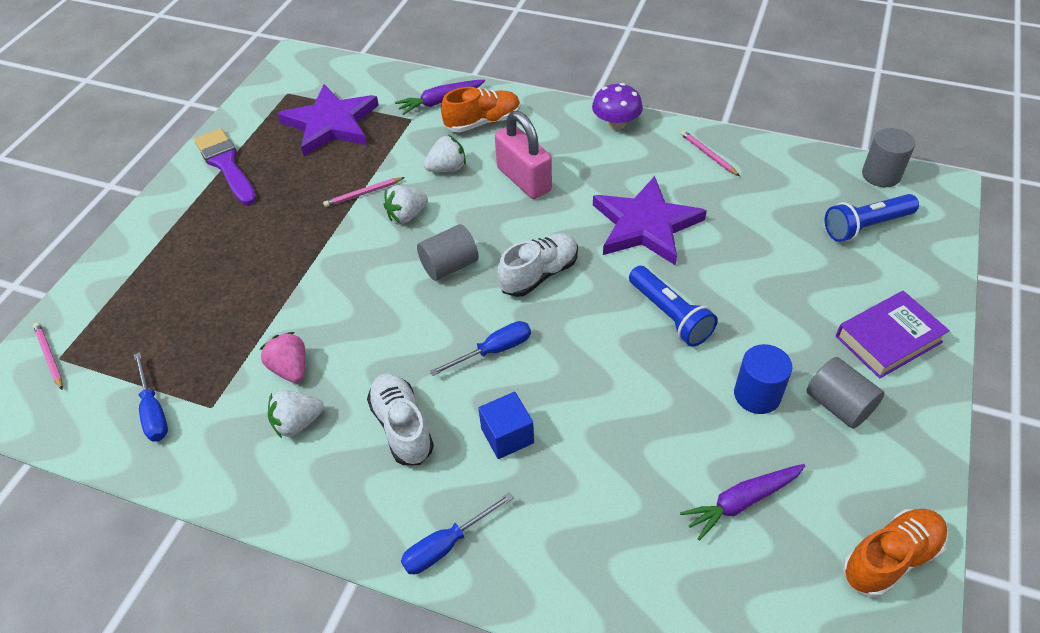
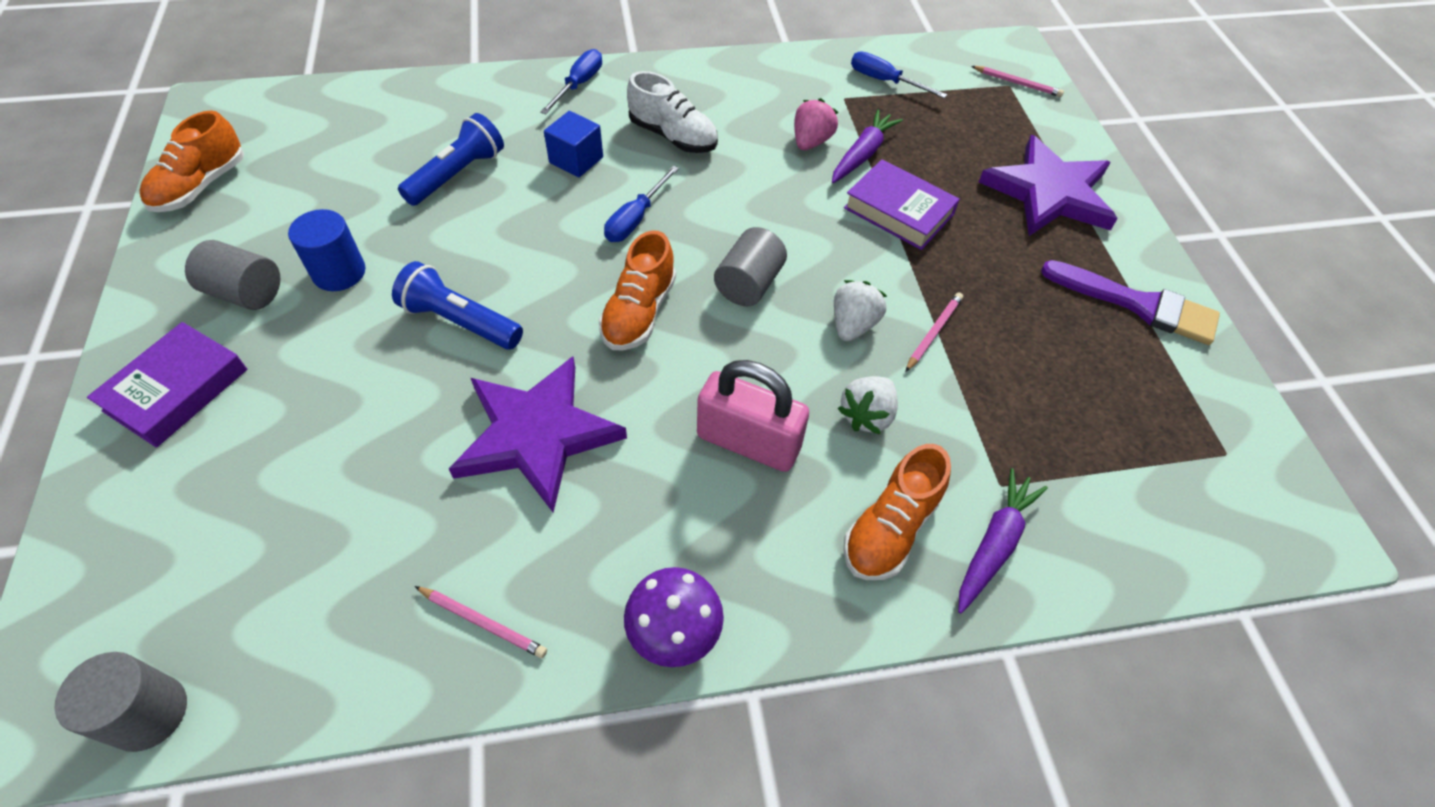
camera: 145 degrees right, 5 degrees up
(290, 368) = (811, 142): pink strawberry -> pink strawberry turned 90 degrees counterclockwise
(293, 278) = (898, 211): none -> purple book
(297, 423) = (762, 111): white strawberry -> none
(331, 124) = (1097, 424): purple star -> purple star (1049, 193)
(539, 274) = (639, 312): white shoe -> orange shoe
(741, 502) = (341, 182): purple carrot -> purple carrot (862, 154)
(866, 226) = (190, 570): blue flashlight -> blue flashlight (457, 175)

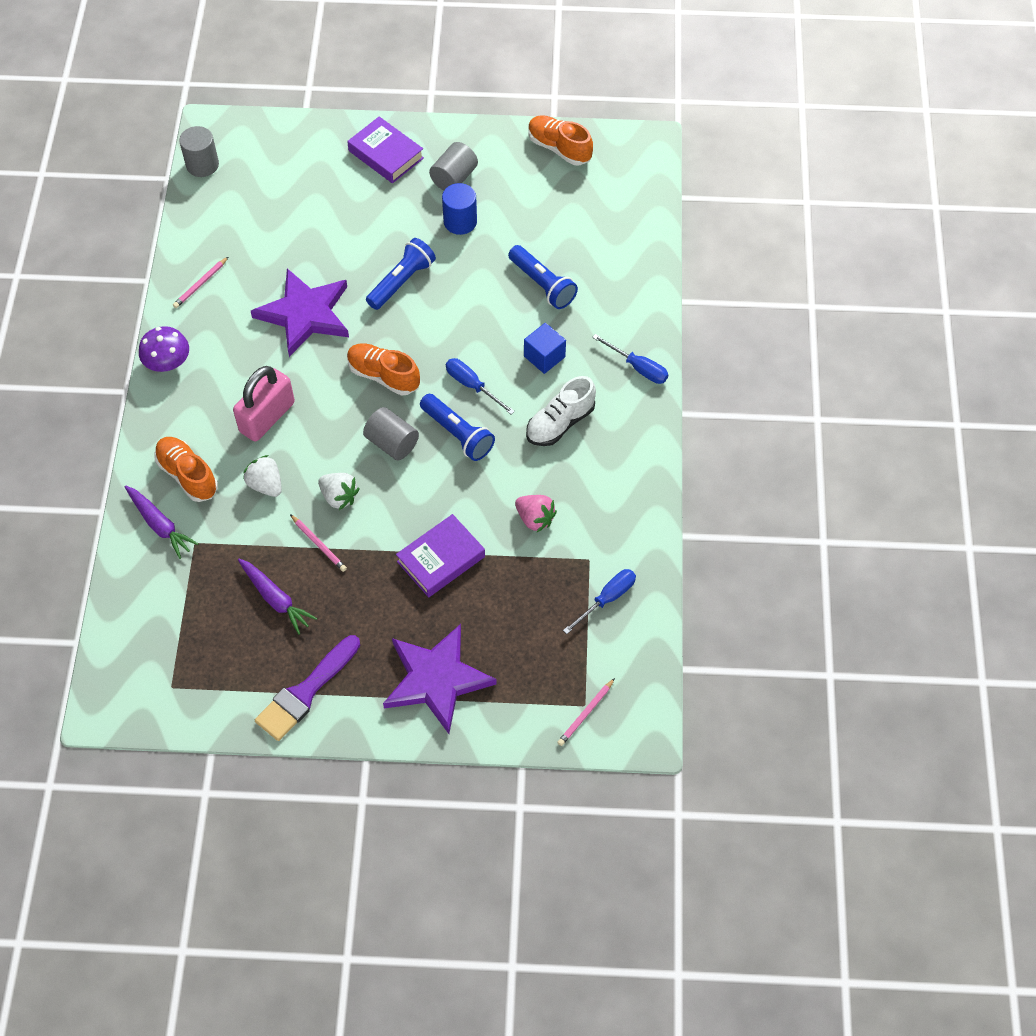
camera: 105 degrees right, 5 degrees up
(715, 222) = (457, 434): none -> blue flashlight
(862, 154) = (512, 553): purple carrot -> purple carrot (276, 599)

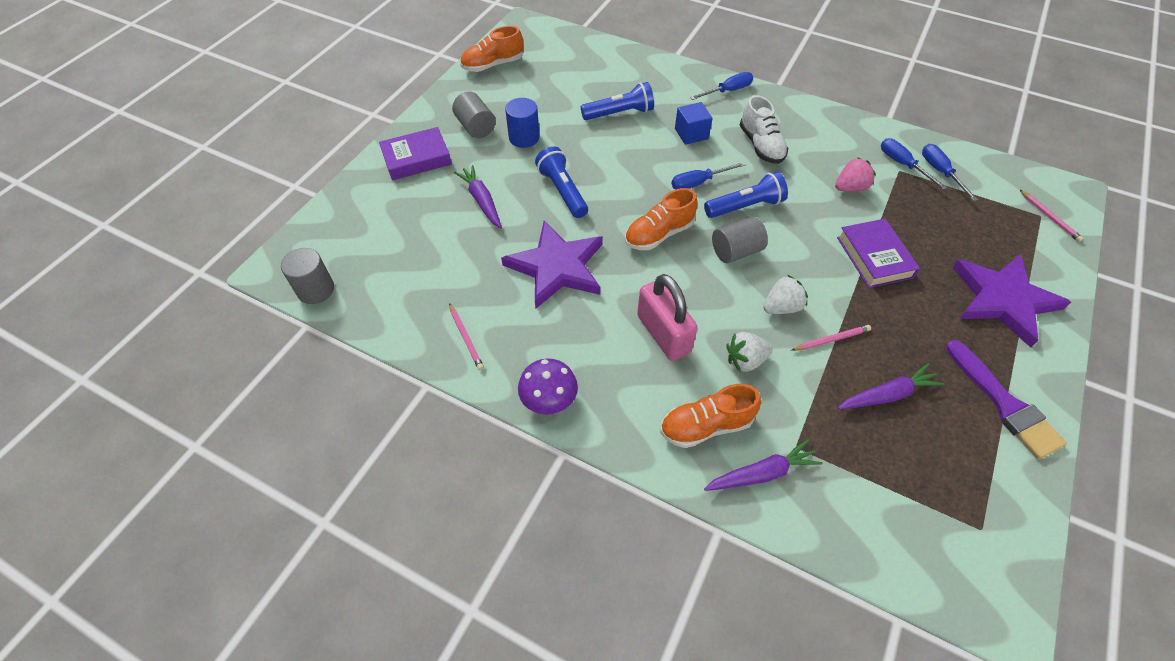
camera: 65 degrees left, 5 degrees down
(357, 227) = (481, 201): none -> purple carrot
(600, 560) = (902, 164): none -> blue screwdriver

